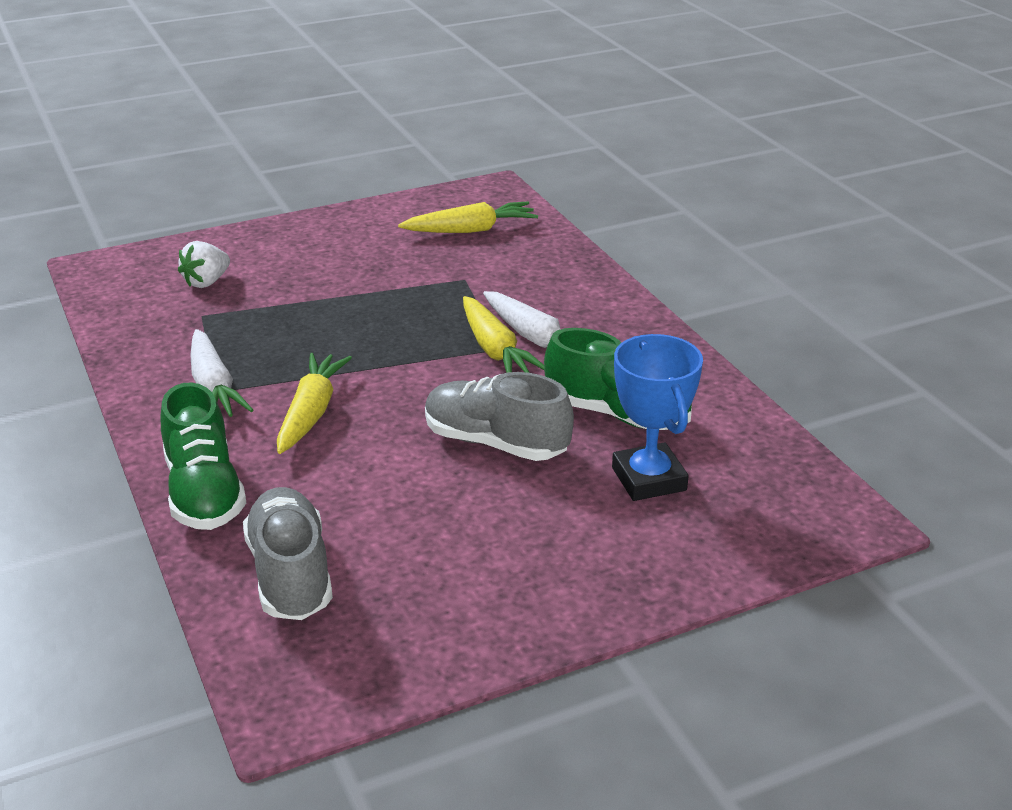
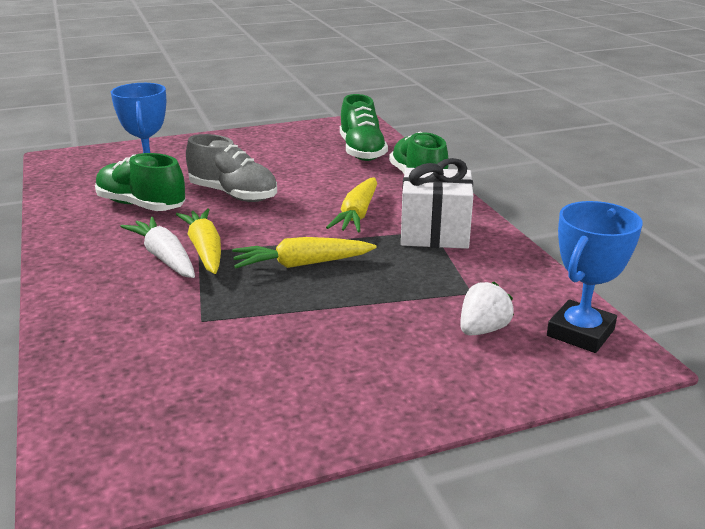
camera: 175 degrees left, 5 degrees down
(119, 283) = (580, 333): none -> blue trophy
(214, 387) = (434, 233): white carrot -> white gift
(290, 575) = (362, 151): grey shoe -> green shoe
(471, 230) = (161, 394): yellow carrot -> yellow carrot (302, 264)

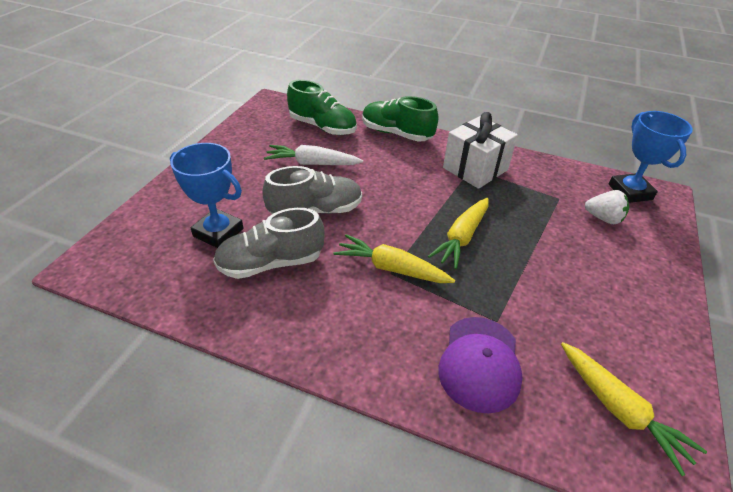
camera: 50 degrees left, 15 degrees up
(132, 329) = (480, 363): none -> purple cap
(141, 205) = (271, 263): green shoe -> grey shoe
(164, 257) = (381, 294): white carrot -> white carrot (312, 163)
(357, 215) = (417, 180): yellow carrot -> yellow carrot (619, 409)
(482, 330) = (603, 218): white strawberry -> white strawberry turned 120 degrees clockwise

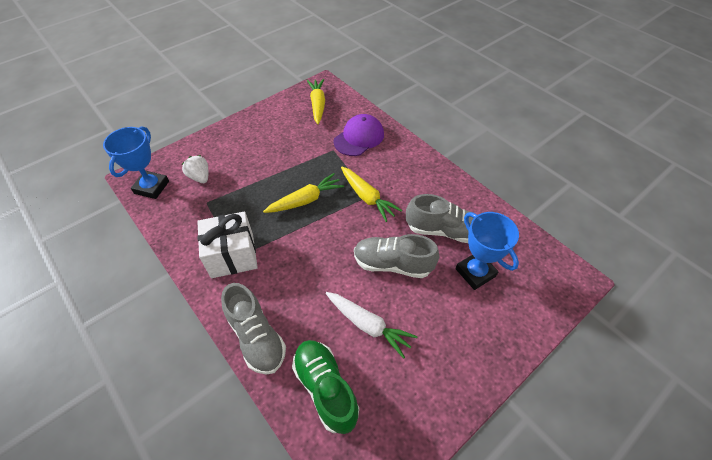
camera: 150 degrees left, 10 degrees up
(396, 134) = (256, 337): green shoe -> grey shoe

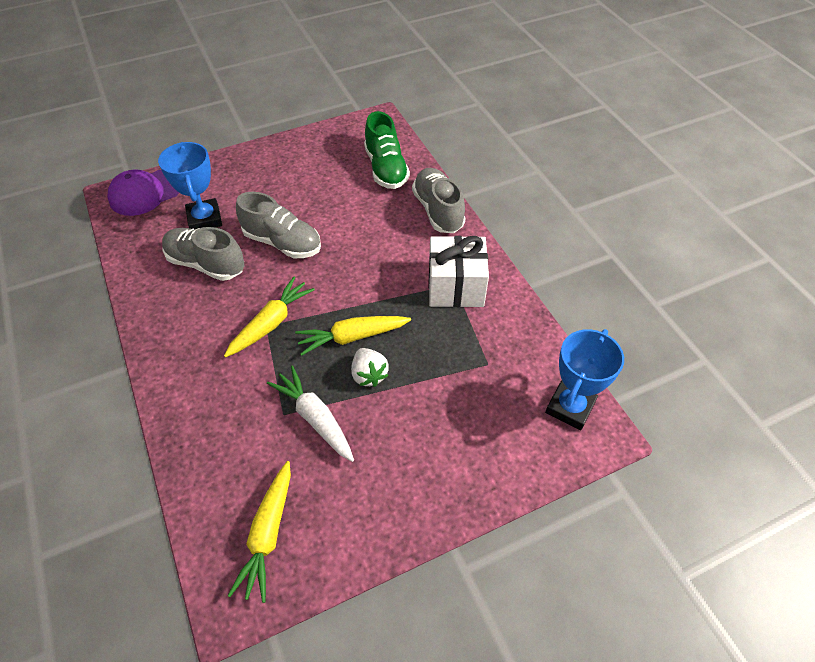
camera: 165 degrees left, 0 degrees up
(200, 177) = (498, 409): white strawberry -> white strawberry (369, 375)
(359, 138) = (231, 429): purple cap -> purple cap (145, 193)
(367, 197) = (271, 323): yellow carrot -> yellow carrot turned 60 degrees clockwise
(368, 325) = (333, 200): white carrot -> white carrot (315, 418)

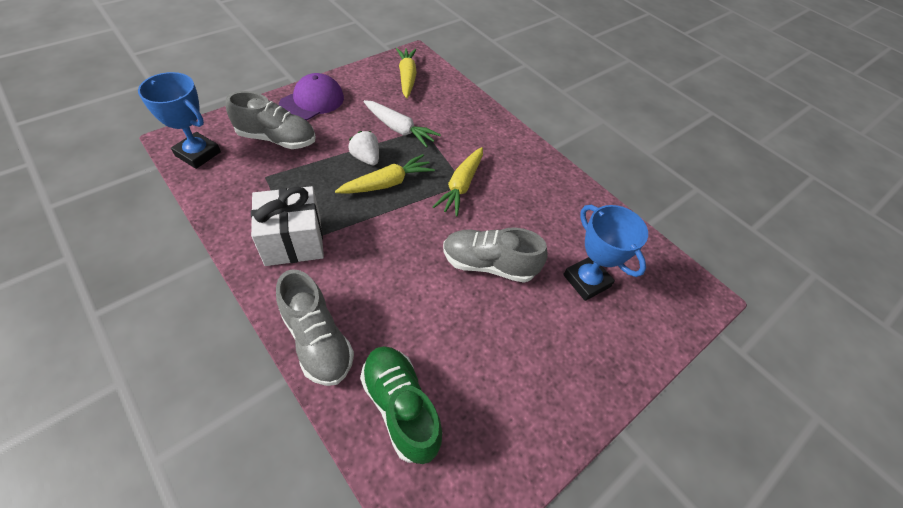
camera: 160 degrees right, 0 degrees up
(145, 193) = (675, 305): purple cap -> purple cap (312, 101)
(206, 264) = (550, 230): grey shoe -> grey shoe (277, 139)
(570, 407) = (198, 154): blue trophy -> blue trophy turned 75 degrees counterclockwise

